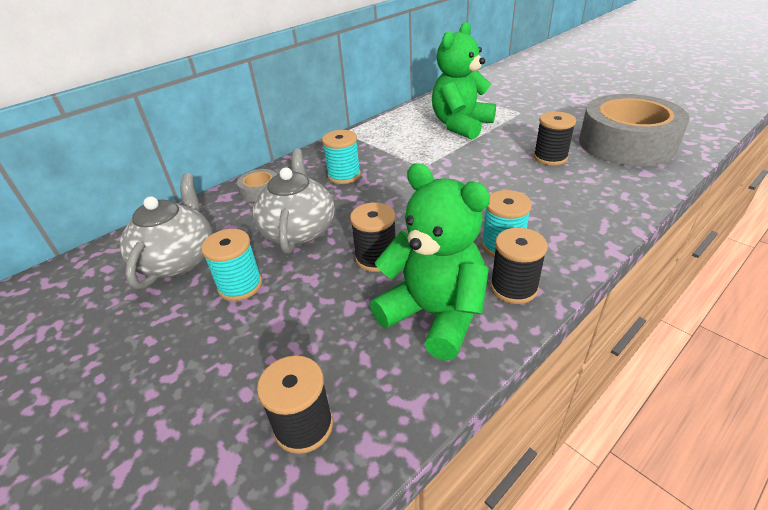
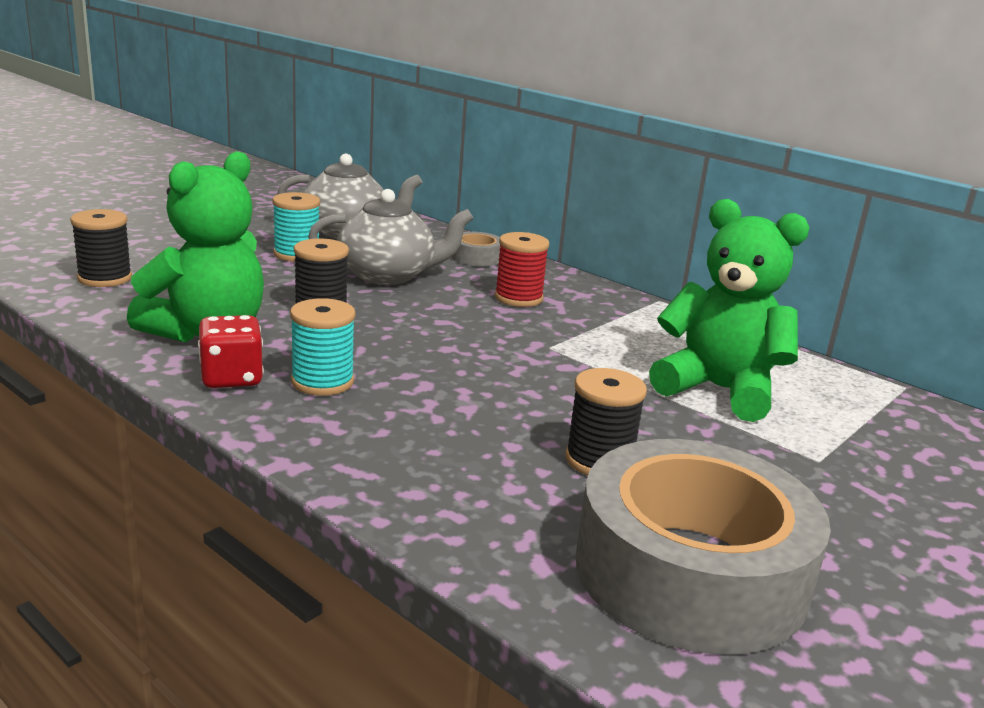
camera: 80 degrees right, 15 degrees down
(344, 175) = (518, 298): turquoise spool -> red spool
(513, 288) = (231, 378): black spool -> red dice

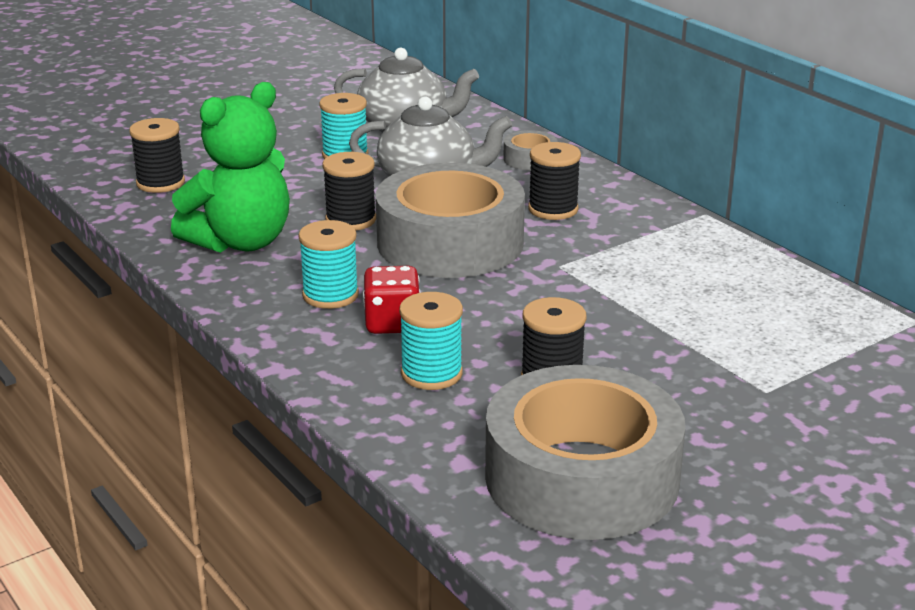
camera: 15 degrees right, 5 degrees up
(231, 378) = (252, 289): red dice -> red dice (392, 323)
(431, 328) = (450, 242): none -> grey tape
(466, 460) = (431, 374): none -> turquoise spool
(518, 298) = (553, 209): red spool -> black spool
(719, 390) = (709, 317): green teddy bear -> none

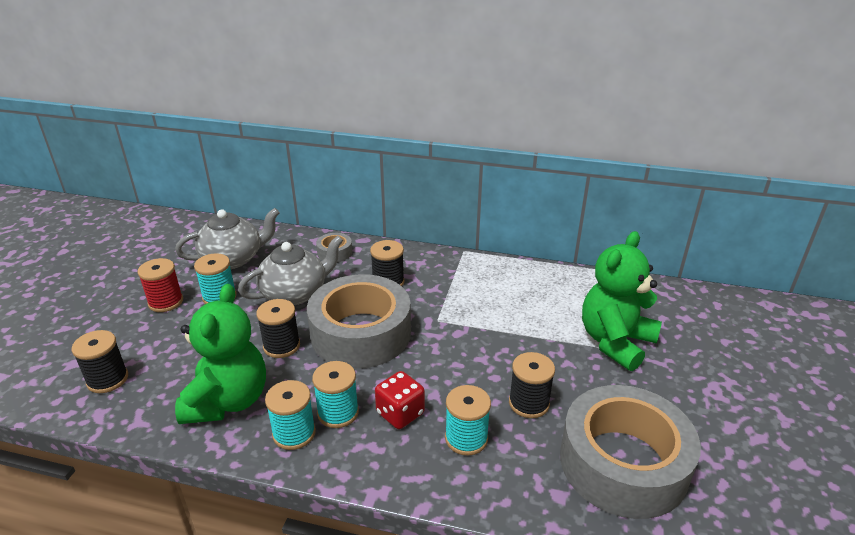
camera: 40 degrees left, 5 degrees up
(267, 292) = (294, 433): none -> turquoise spool
(287, 141) = (165, 302): none -> red spool
(769, 379) = (615, 342): none -> green teddy bear

